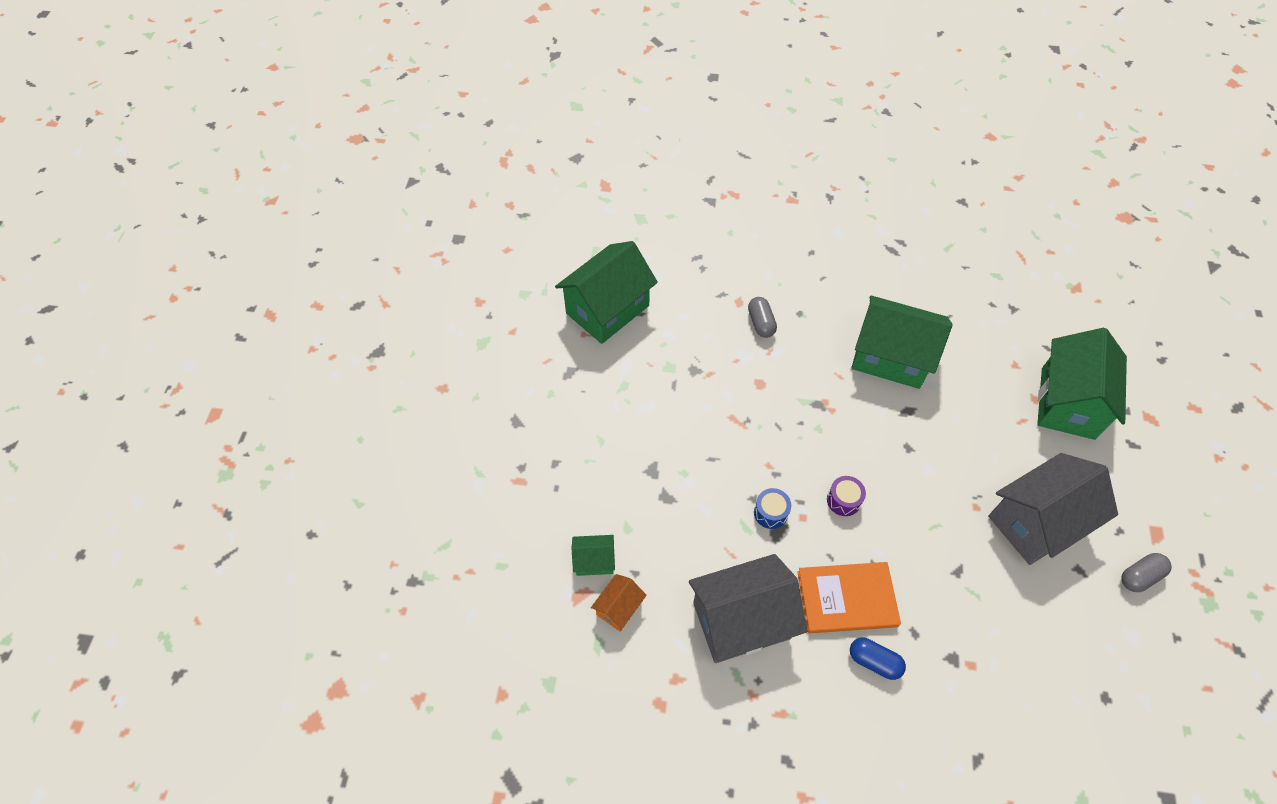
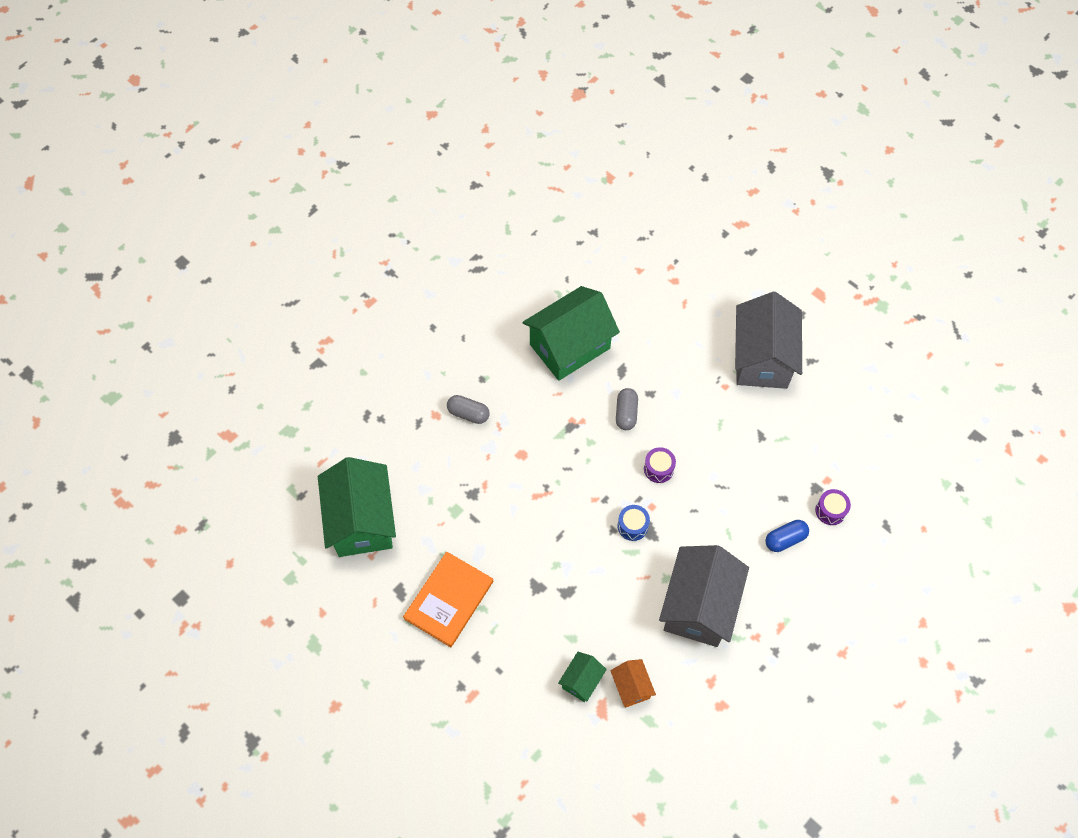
camera: 55 degrees left, 5 degrees up
(847, 599) = (731, 523): orange book -> orange book (449, 600)
(942, 689) = (830, 510): none -> purple drum
(1067, 403) = (692, 263): green house -> none
(1140, 576) = (839, 329): grey capsule -> grey capsule (626, 413)

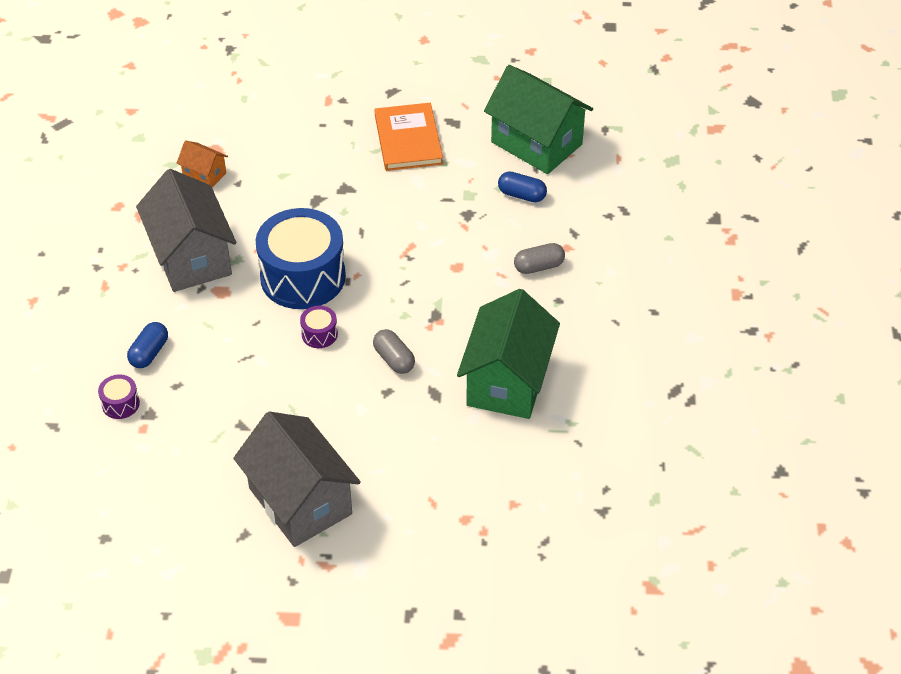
camera: 140 degrees right, 15 degrees down
(420, 481) = (521, 195): none -> blue capsule
(581, 681) = (249, 155): green house -> none
(632, 526) = (303, 277): blue drum -> blue drum, size x2.43

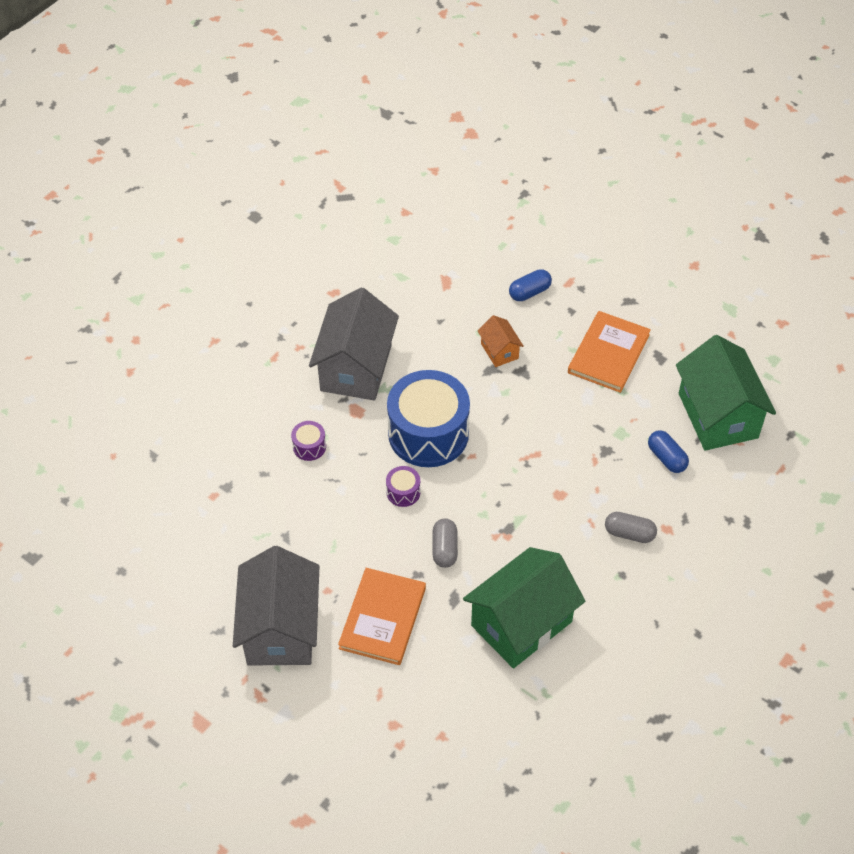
camera: 35 degrees right, 5 degrees up
(120, 404) = (213, 465): purple drum -> purple drum (309, 446)
(149, 353) = (264, 434): blue capsule -> blue capsule (529, 292)
(204, 175) = (419, 299): orange house -> orange house (499, 351)
(385, 442) = (383, 618): none -> orange book

